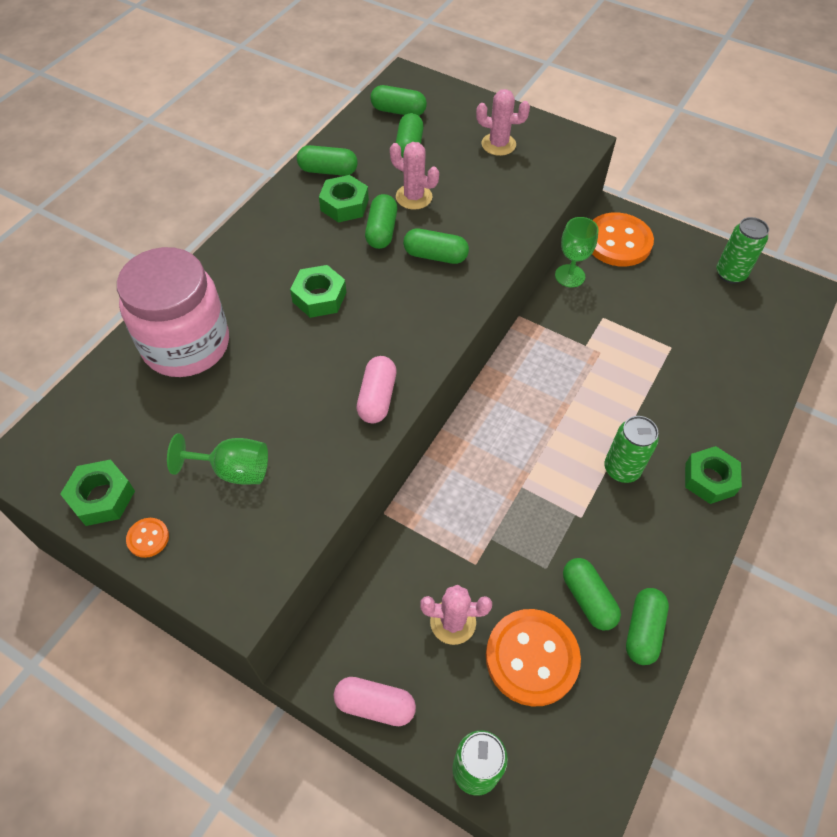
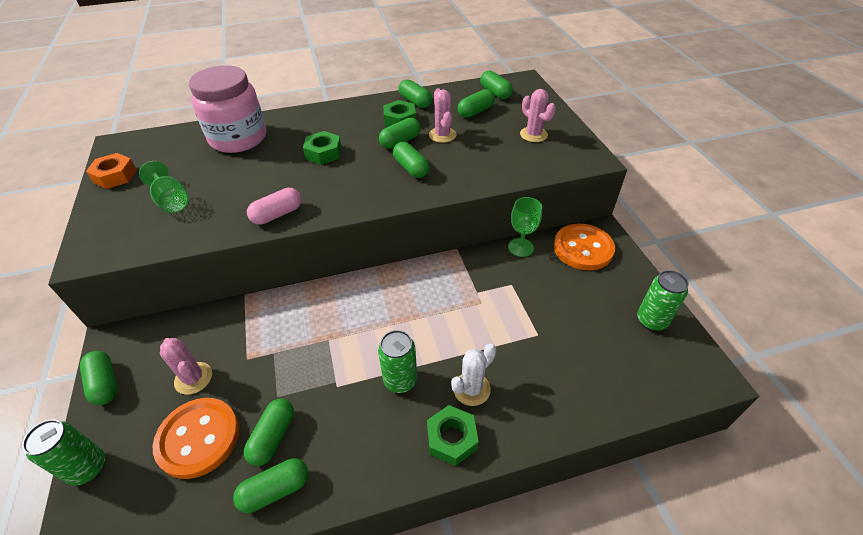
camera: 45 degrees right, 10 degrees down
(102, 497) = (115, 176): green nut -> orange nut
(148, 538) = (101, 204): orange button -> none
(375, 705) = (105, 383): pink capsule -> green capsule
(678, 430) = (471, 389): none -> white cactus

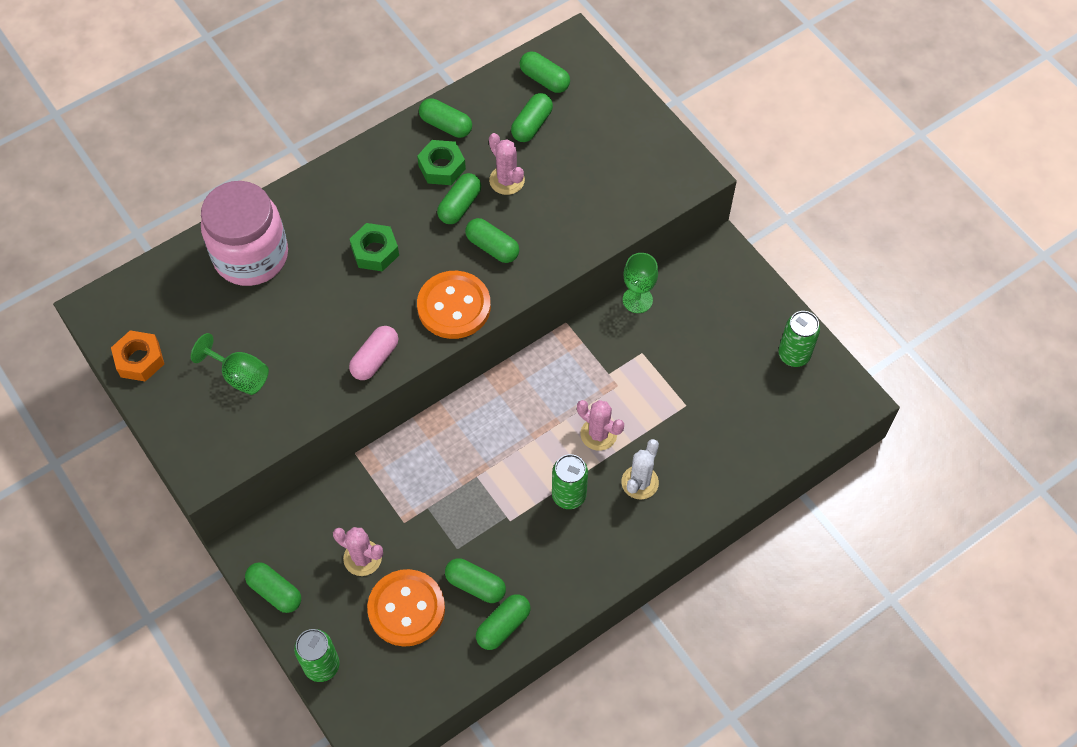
camera: 20 degrees left, 15 degrees up
(273, 437) = (475, 585): green capsule -> green capsule turned 60 degrees counterclockwise
(452, 438) = (638, 534): green nut -> none
(533, 134) = (617, 150): pink cactus -> pink cactus (598, 434)
(583, 248) = (706, 281): orange button -> orange button (454, 306)

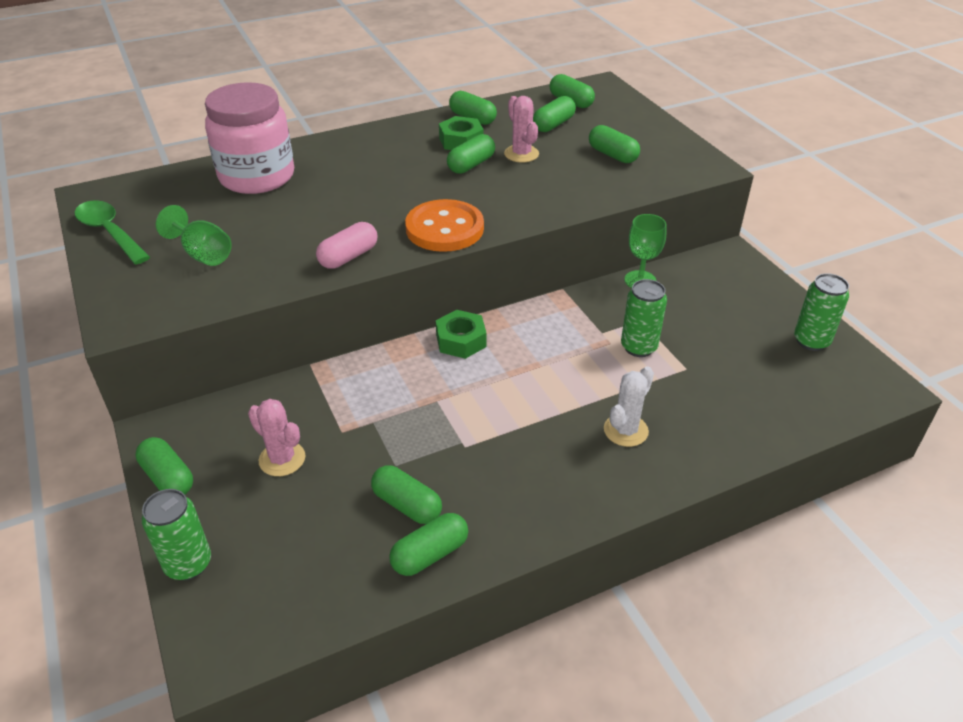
camera: 10 degrees right, 20 degrees down
(140, 360) = (110, 232): orange nut -> green spoon
(375, 251) = (378, 185): green nut -> green nut (461, 340)
(406, 609) = (315, 517): orange button -> none
(492, 247) = (496, 193): green capsule -> green capsule (612, 155)
(569, 495) = (539, 432): green can -> green can (638, 347)
(598, 434) = (583, 381): pink cactus -> none

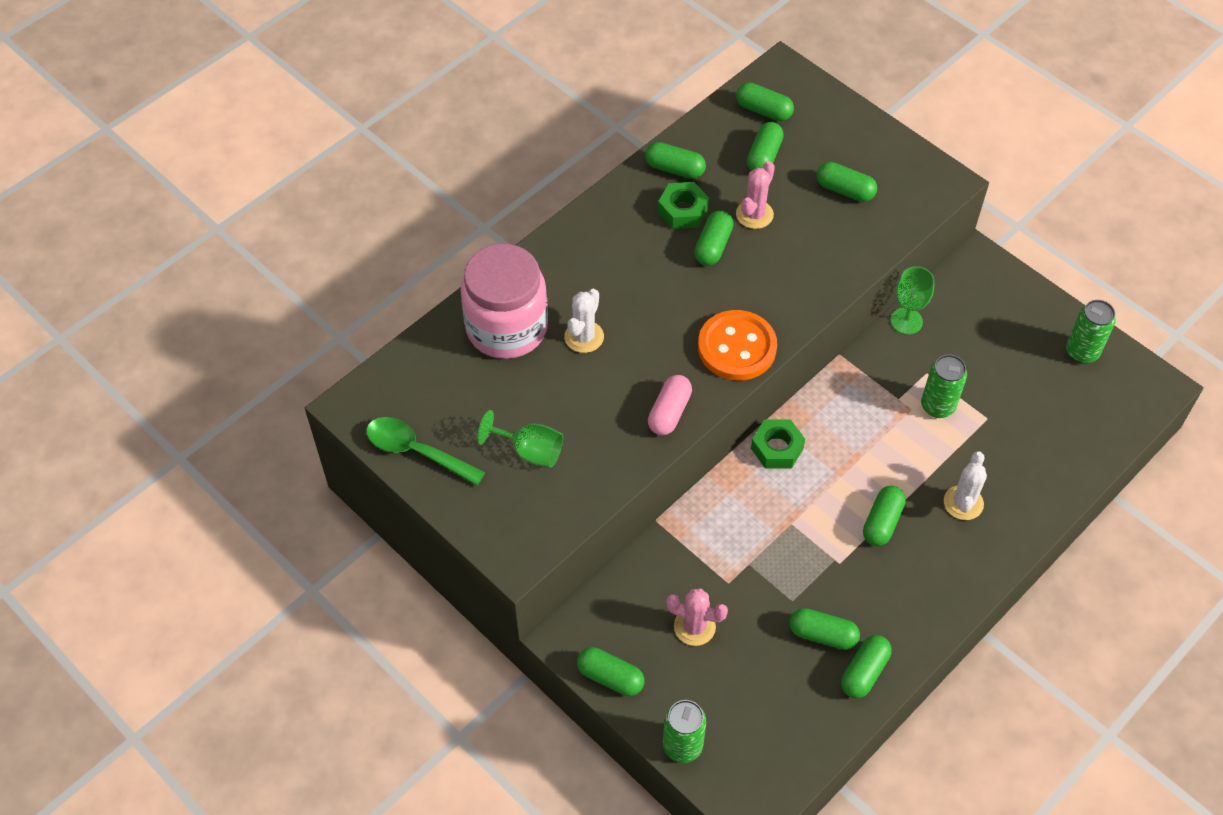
camera: 20 degrees left, 15 degrees up
(315, 194) = (584, 337): none -> white cactus
(521, 154) = (754, 214): pink cactus -> pink cactus turned 75 degrees clockwise
(530, 424) = (882, 522): none -> green capsule

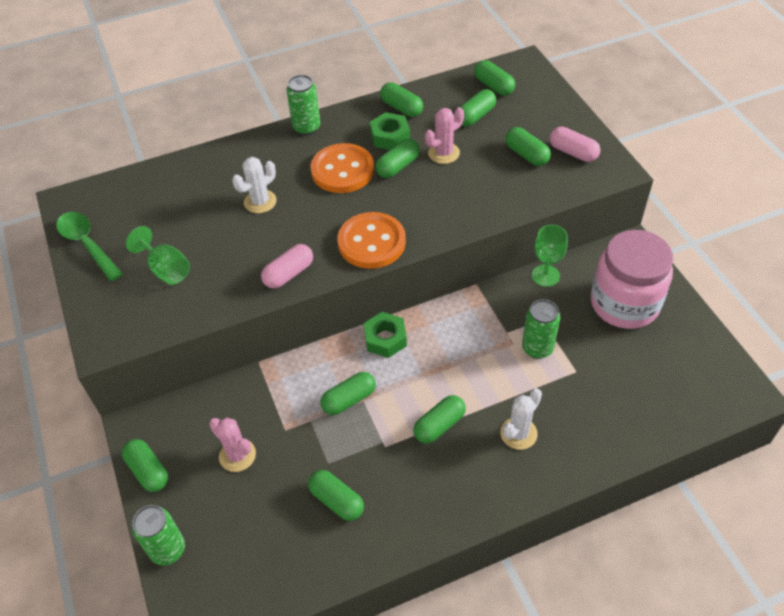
camera: 25 degrees right, 5 degrees down
(507, 328) = (209, 180): pink jar -> pink jar (624, 303)
(654, 269) = (342, 170): none -> orange button
(864, 672) = (354, 546): green capsule -> green capsule (349, 399)
(892, 173) = (573, 152): none -> pink capsule
(1082, 352) = (689, 344): green can -> green can (306, 128)

